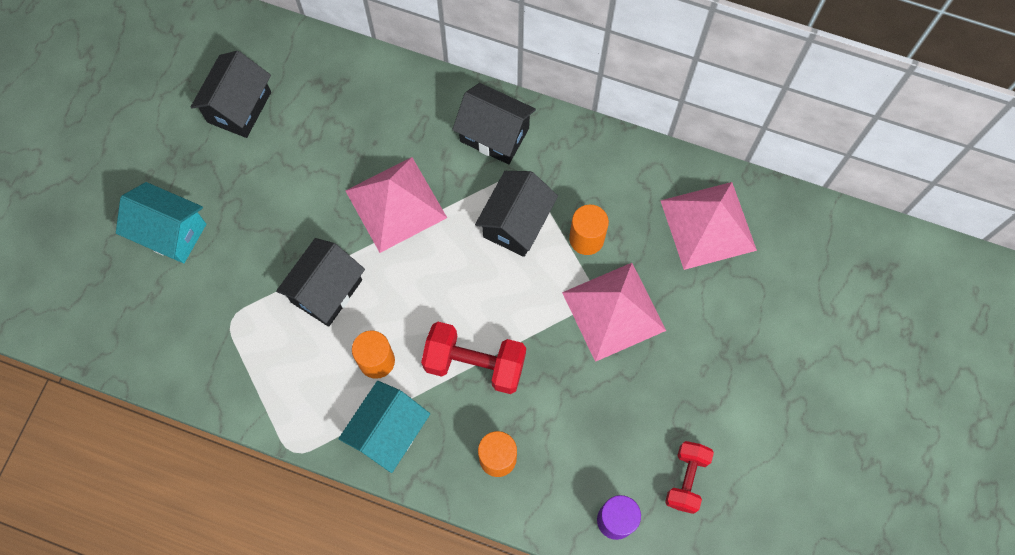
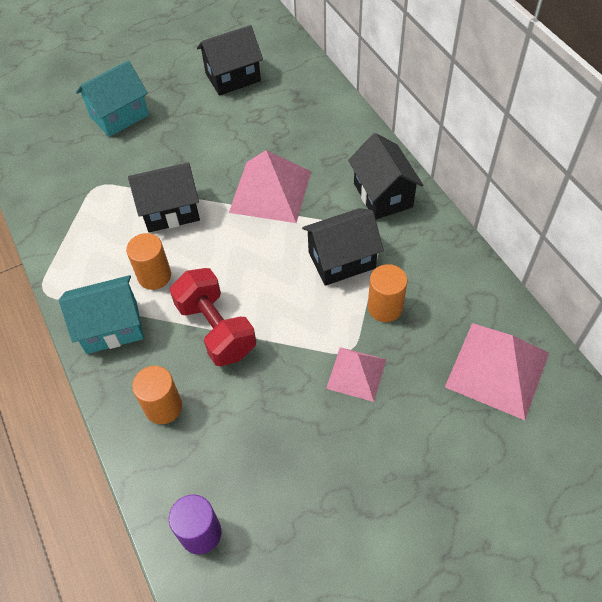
camera: 45 degrees right, 15 degrees down
(170, 232) = (119, 116): turquoise house -> turquoise house turned 75 degrees clockwise
(614, 311) = (356, 374): pink pyramid -> pink pyramid, size x0.60
(686, 479) = (289, 553): red dumbbell -> none

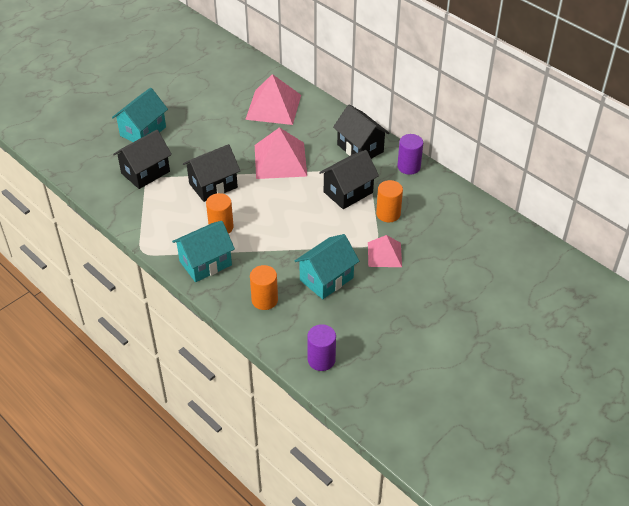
camera: 20 degrees left, 10 degrees down
(216, 329) = (280, 249): red dumbbell -> none
(233, 77) = (218, 91): black house -> black house (145, 172)
(260, 394) = (326, 279): none -> turquoise house
(440, 238) = (409, 167): none -> purple cylinder
(497, 369) = (472, 233): pink pyramid -> pink pyramid (273, 107)

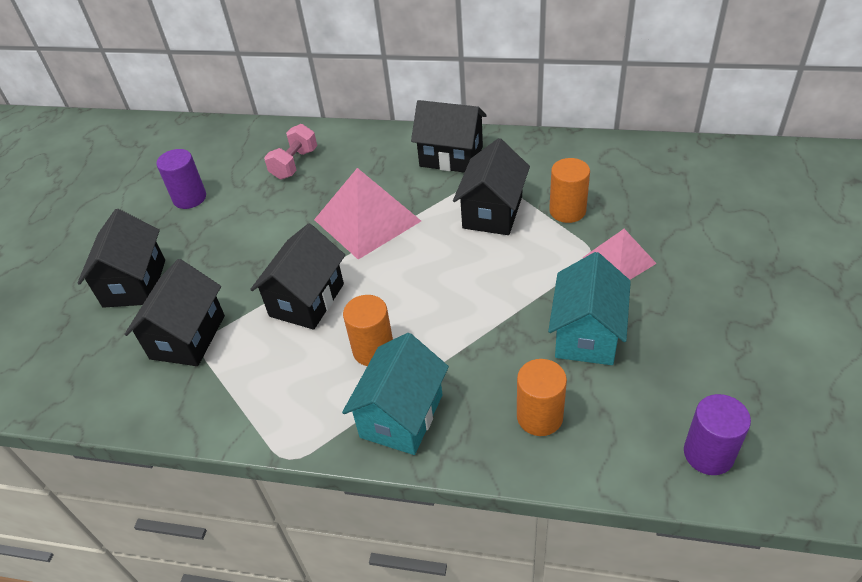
camera: 30 degrees left, 0 degrees up
(143, 131) = (134, 283): turquoise house -> black house
(273, 107) = (294, 164): pink pyramid -> pink dumbbell
(409, 167) = (529, 147): purple cylinder -> purple cylinder (189, 198)

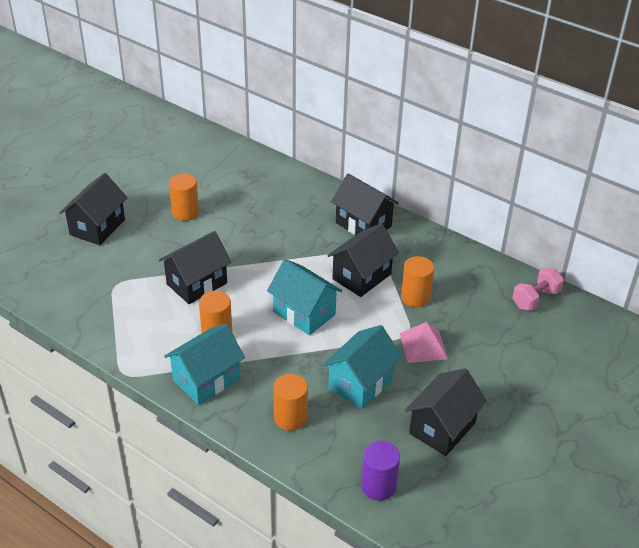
camera: 20 degrees right, 5 degrees down
(188, 337) = (109, 276): black house -> black house (442, 428)
(189, 198) = (165, 183): purple cylinder -> none
(236, 222) = (185, 212): none -> orange cylinder
(294, 164) = (250, 186): pink dumbbell -> pink dumbbell (535, 299)
(367, 220) = (272, 246): pink pyramid -> none
(460, 280) = (304, 313): none -> turquoise house

